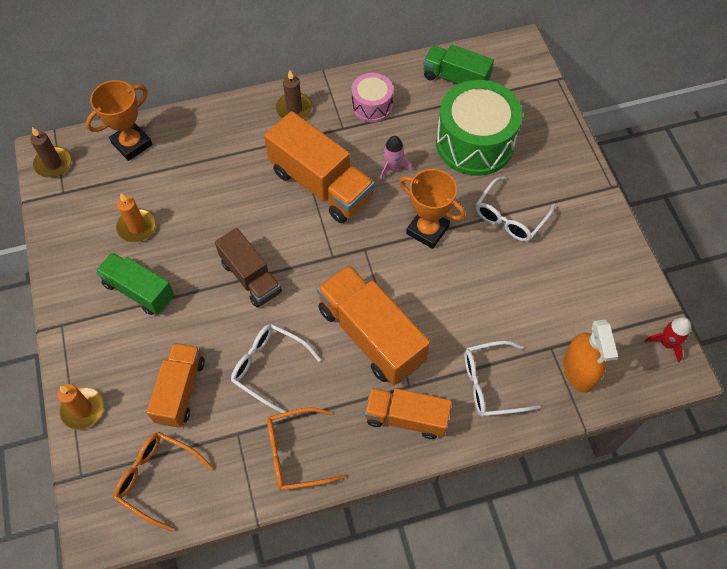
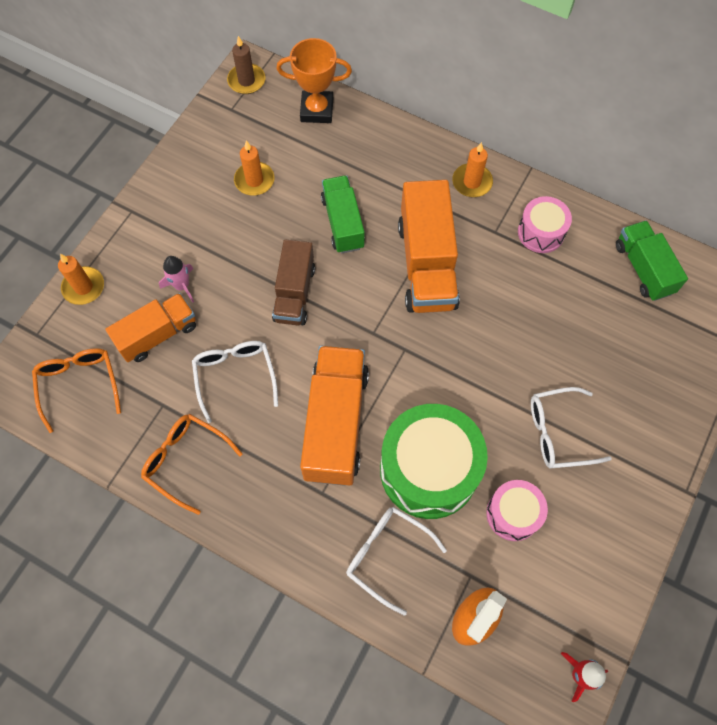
camera: 45 degrees right, 5 degrees up
(139, 291) = (206, 232): green truck -> green truck (343, 223)
(294, 109) = (472, 182): brown candle -> orange candle
(392, 167) = (501, 301): pink rocket -> pink rocket (182, 286)
(406, 418) = (292, 515): orange truck -> none
(427, 230) = (473, 380): orange trophy -> none
(474, 143) = (598, 340): green drum -> green drum (429, 470)
(535, 288) = (513, 514): none -> pink drum

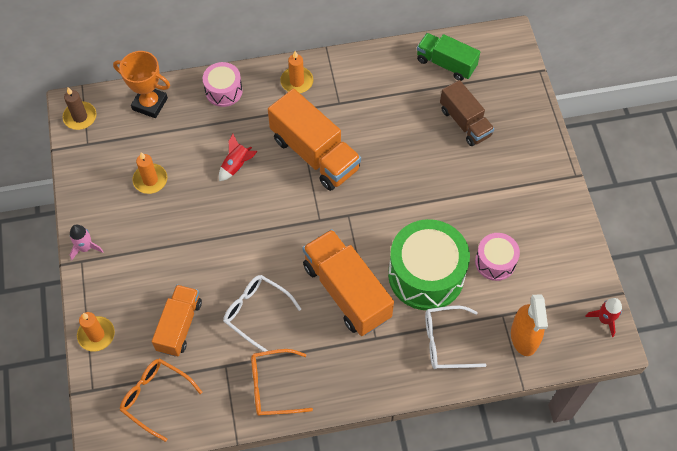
camera: 40 degrees left, 5 degrees down
(182, 286) = (165, 283): pink rocket -> pink rocket (85, 248)
(294, 293) = (246, 232): brown truck -> brown truck (465, 122)
(317, 110) = (150, 104): orange trophy -> orange trophy turned 60 degrees clockwise
(343, 223) = (236, 165): green truck -> red rocket
(541, 232) = (367, 84): pink drum -> pink drum (223, 91)
(558, 433) = (480, 196): white glasses -> none

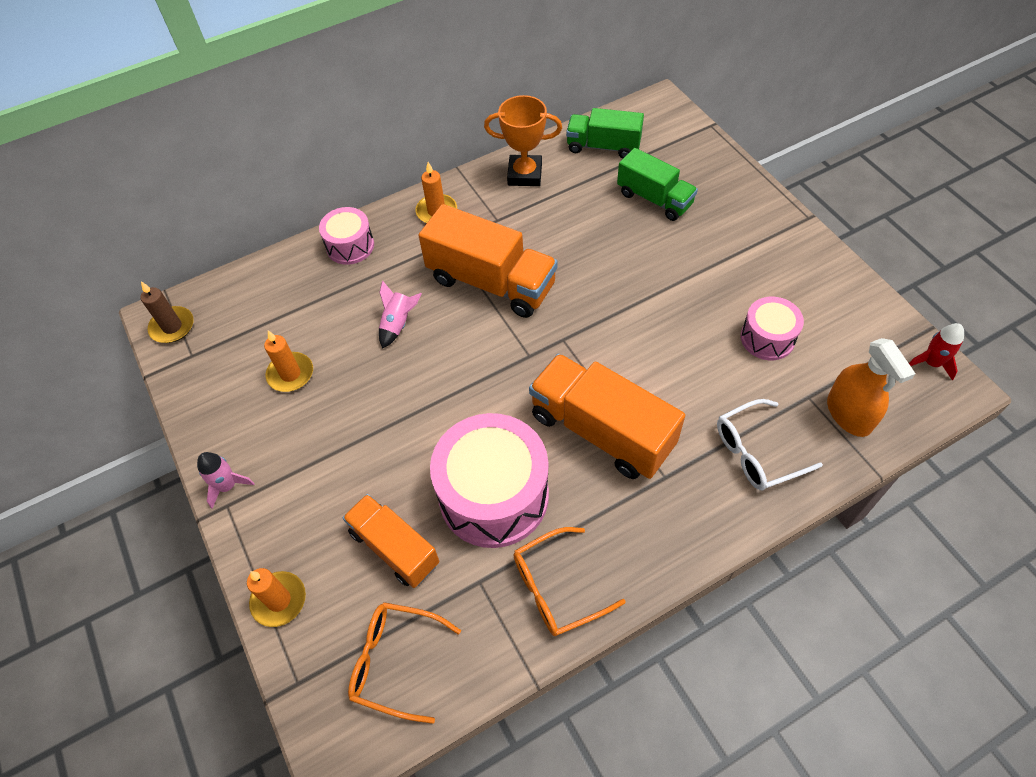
camera: 15 degrees left, 5 degrees down
(150, 104) = (260, 286): orange trophy -> orange trophy (525, 174)
(179, 326) = (394, 548): orange truck -> orange truck turned 45 degrees counterclockwise
(236, 165) = (398, 324): red rocket -> pink rocket
(256, 312) = (493, 495): white glasses -> pink drum
(426, 275) = (691, 379): green drum -> none
(465, 122) = (654, 199): brown truck -> green truck

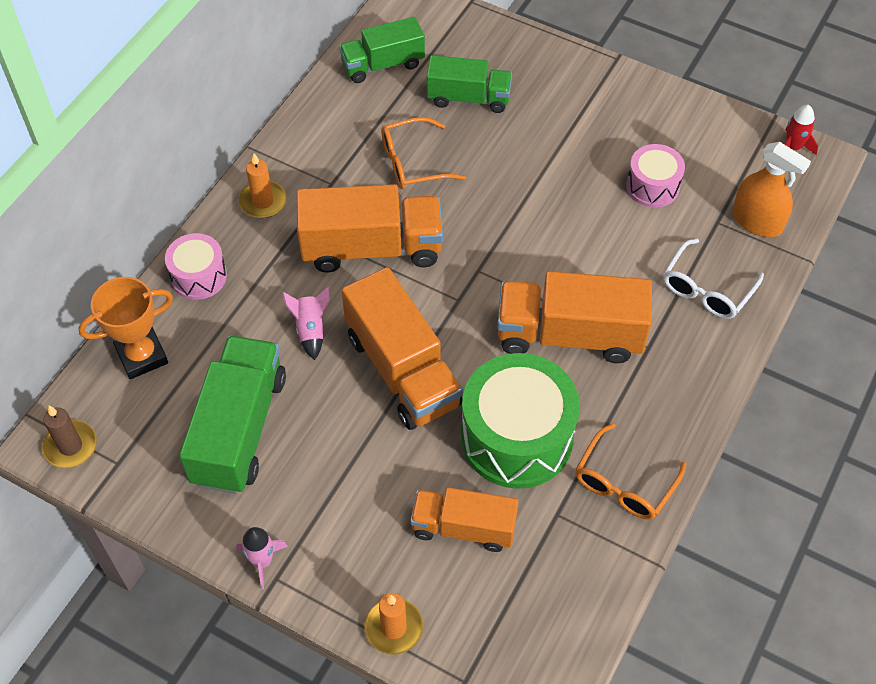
camera: 35 degrees left, 0 degrees up
(290, 374) = (239, 429): orange candle -> green truck
(395, 662) = (535, 616): orange glasses -> orange glasses (413, 163)
(443, 390) = (403, 370): none -> orange truck
(493, 495) = (517, 437): pink drum -> green drum
(525, 174) = (325, 125): orange trophy -> orange trophy (142, 356)

